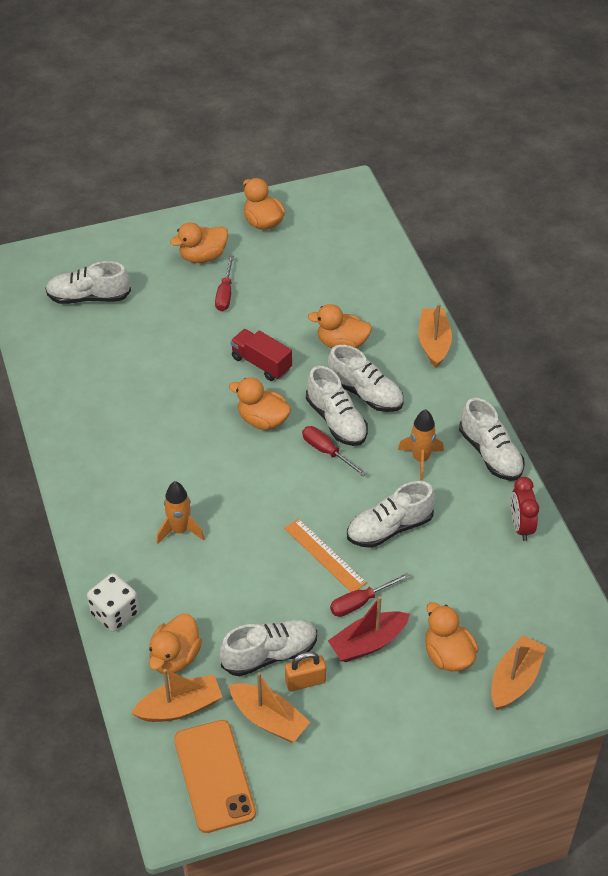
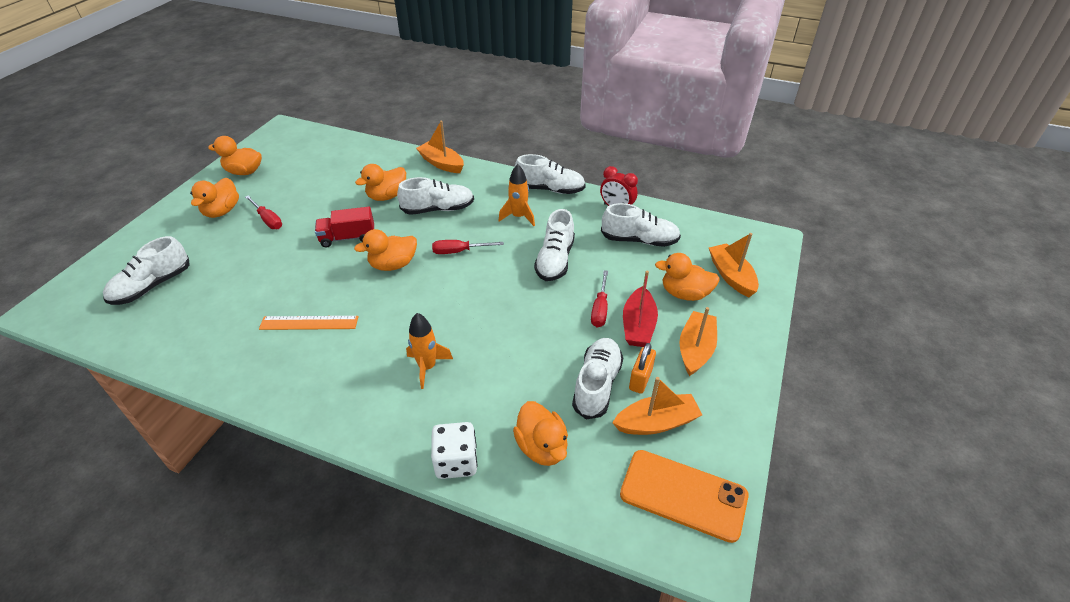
camera: 50 degrees left, 5 degrees down
(180, 707) = (594, 475): orange boat -> orange boat (695, 349)
(324, 555) = (542, 303): orange ruler -> orange ruler (309, 323)
(336, 420) = (441, 233): white shoe -> white shoe (639, 240)

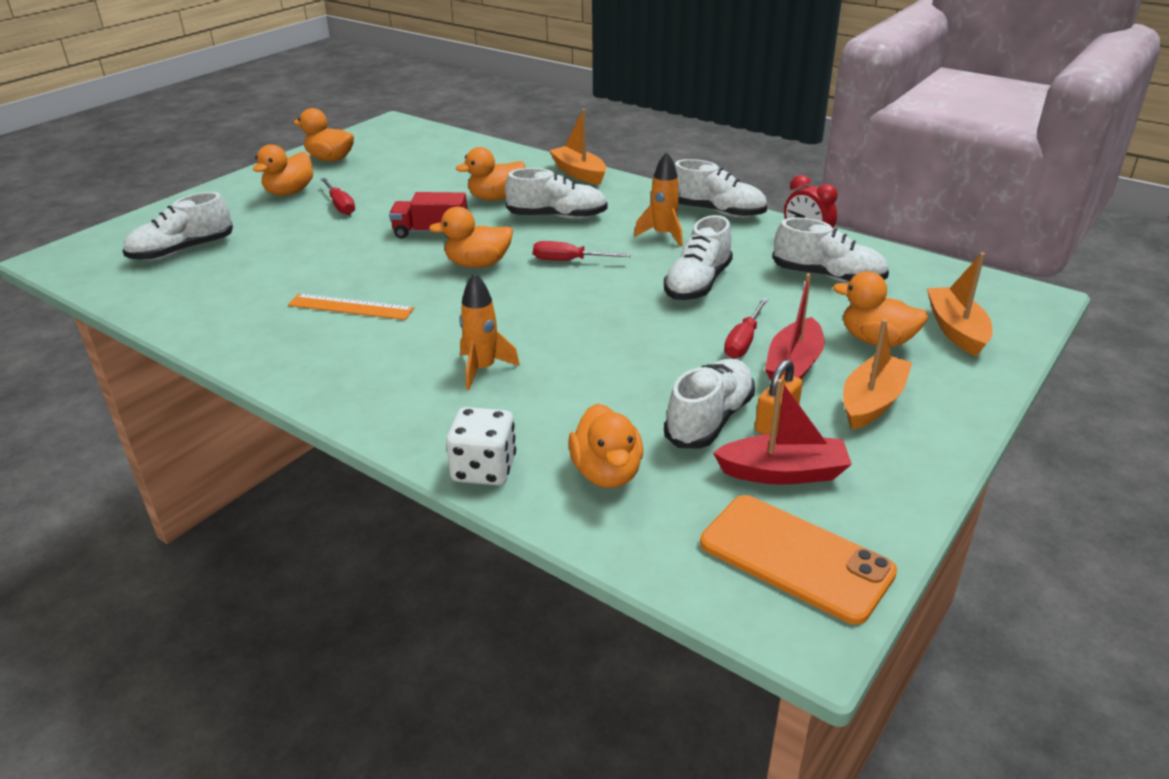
camera: 15 degrees right, 10 degrees down
(656, 422) = (783, 472): orange boat -> red boat

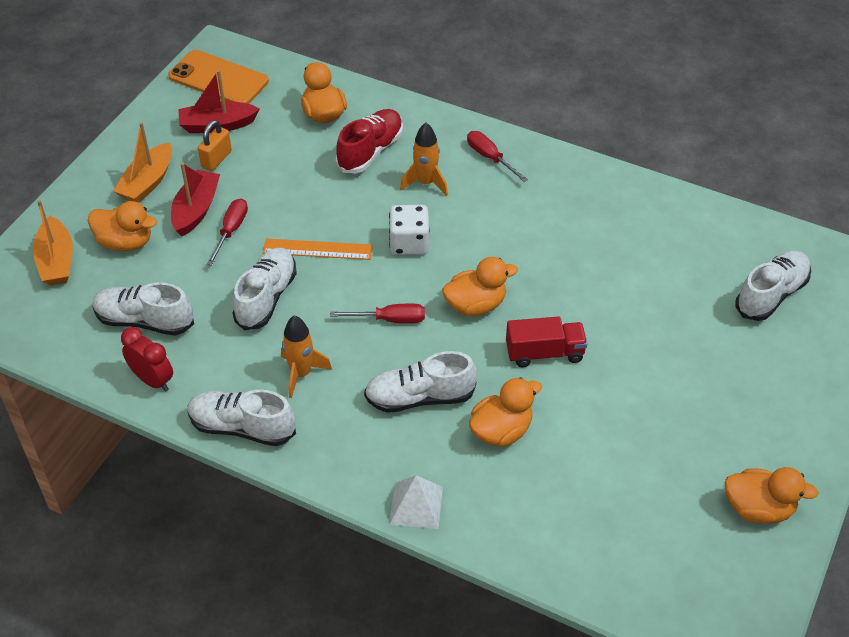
camera: 170 degrees right, 15 degrees up
(289, 192) = (749, 417): orange duck -> none
(340, 205) = (671, 394): red screwdriver -> red screwdriver (490, 158)
(350, 307) = (561, 236): orange ruler -> orange ruler (317, 249)
(484, 469) = (398, 109): white dice -> white dice (409, 243)
(546, 413) = (370, 151): none -> red shoe
(579, 173) = (416, 505): orange boat -> white pyramid
(709, 420) = (260, 157): white shoe -> none

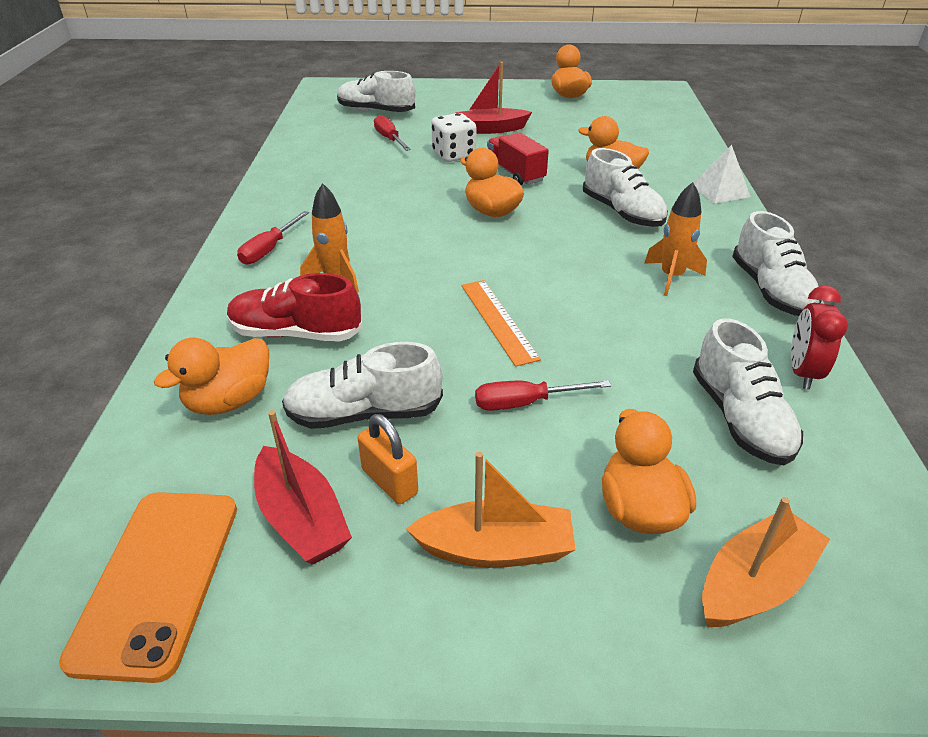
camera: 115 degrees left, 10 degrees down
(196, 210) = (513, 456): red boat -> red boat (491, 129)
(216, 159) = (389, 481): orange padlock -> orange padlock turned 45 degrees clockwise
(266, 298) = (603, 333): white shoe -> white shoe (364, 414)
(390, 319) = (553, 248): red screwdriver -> red screwdriver (389, 139)
(409, 243) = (440, 264): white dice -> white dice (454, 155)

